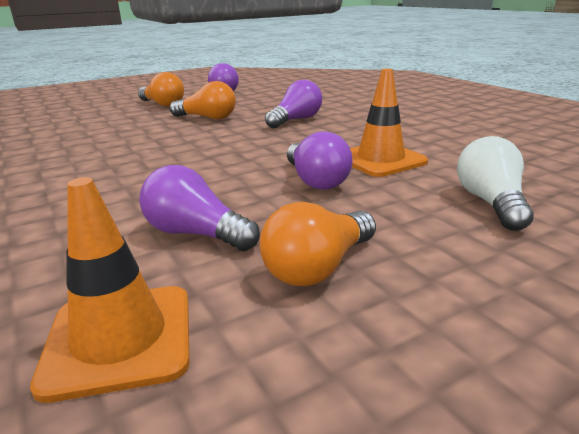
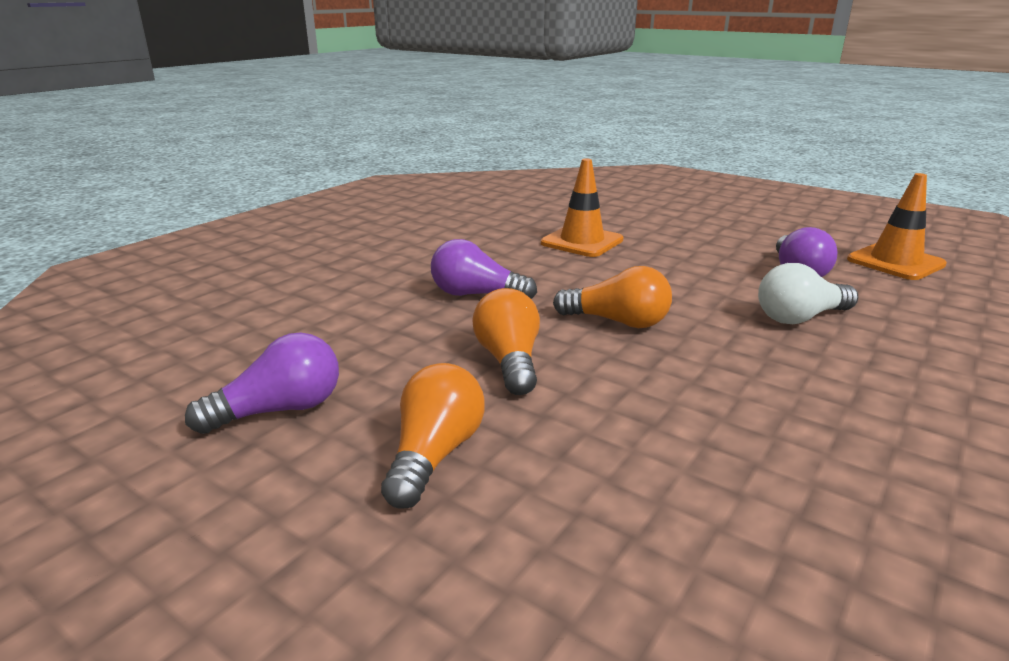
camera: 115 degrees left, 0 degrees up
(316, 180) = (658, 255): purple light bulb -> none
(318, 267) = (769, 238): orange light bulb -> orange light bulb (617, 322)
(490, 203) = (628, 212): white light bulb -> white light bulb (800, 317)

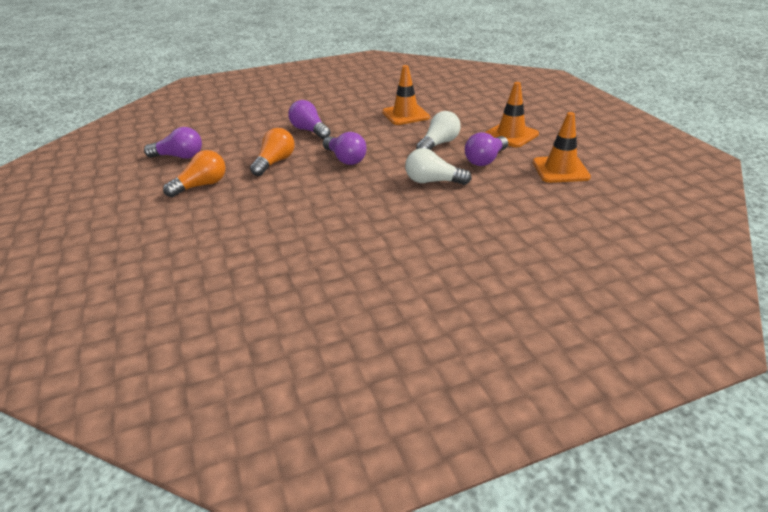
camera: 35 degrees right, 10 degrees up
(617, 322) = (345, 159): orange light bulb -> purple light bulb
(701, 267) = (439, 144): none -> white light bulb
(759, 237) = (511, 135): none -> orange traffic cone

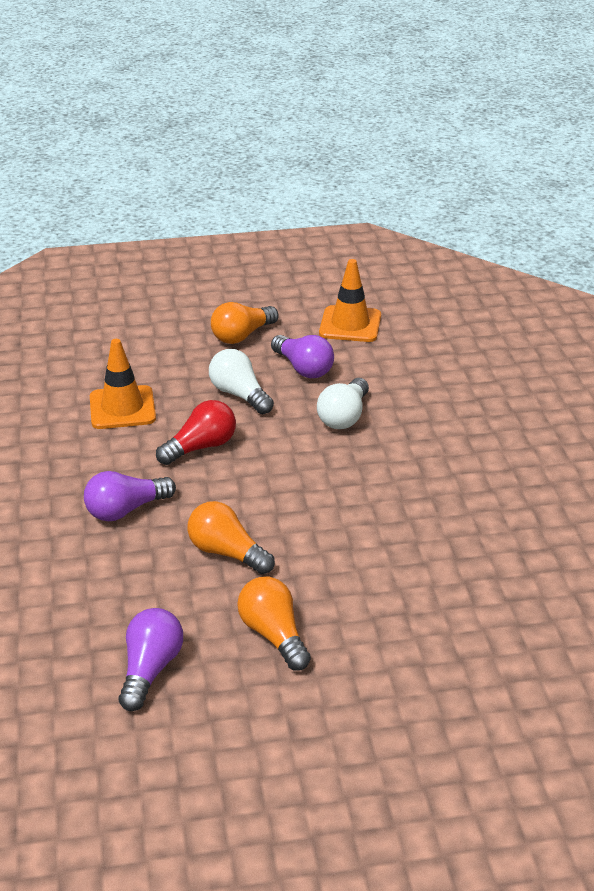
camera: 80 degrees left, 0 degrees up
(345, 159) = (248, 481): purple light bulb -> none
(376, 141) = (201, 447): none -> red light bulb
(511, 135) = (242, 335): orange traffic cone -> orange light bulb

